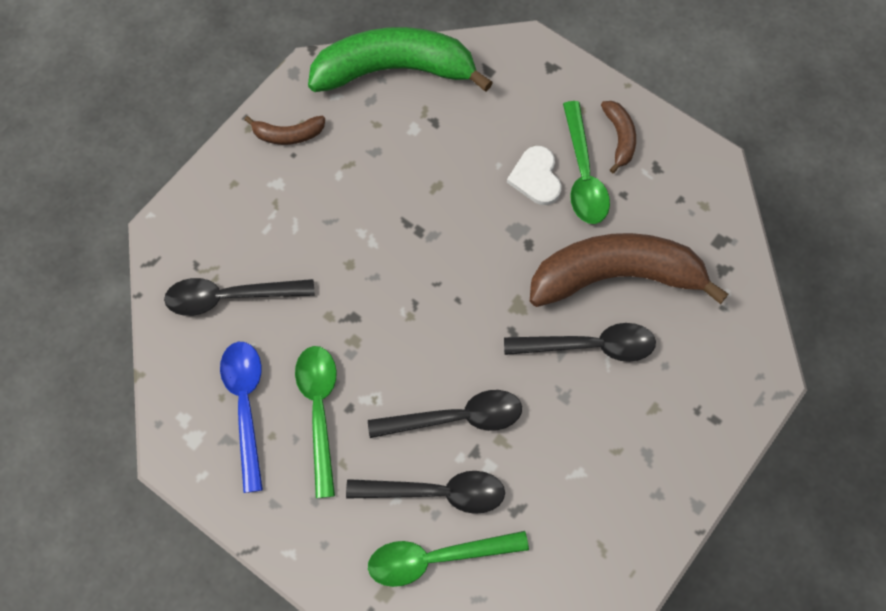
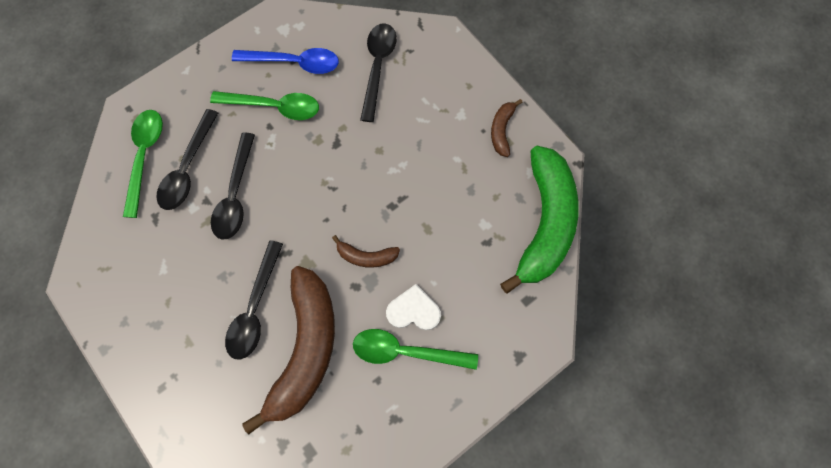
camera: 105 degrees right, 5 degrees up
(619, 138) = (432, 395): brown banana -> brown banana (366, 256)

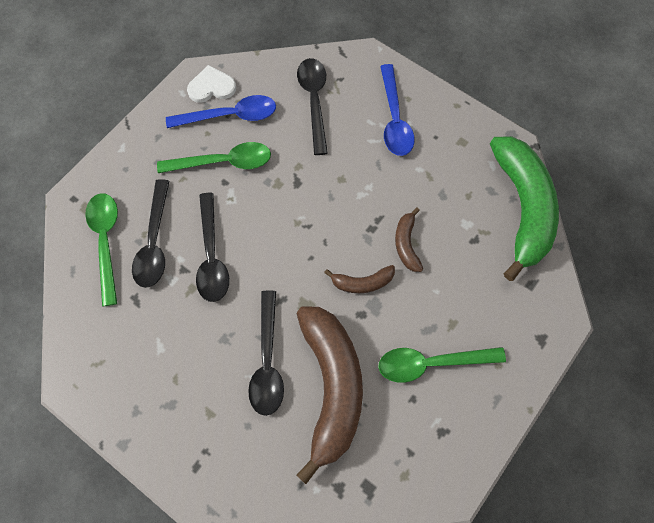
camera: 15 degrees left, 5 degrees down
(413, 310) = (426, 322): white heart -> white heart (211, 87)
(449, 103) = (394, 119): none -> blue spoon
(502, 130) = (453, 132): brown banana -> brown banana (406, 244)

